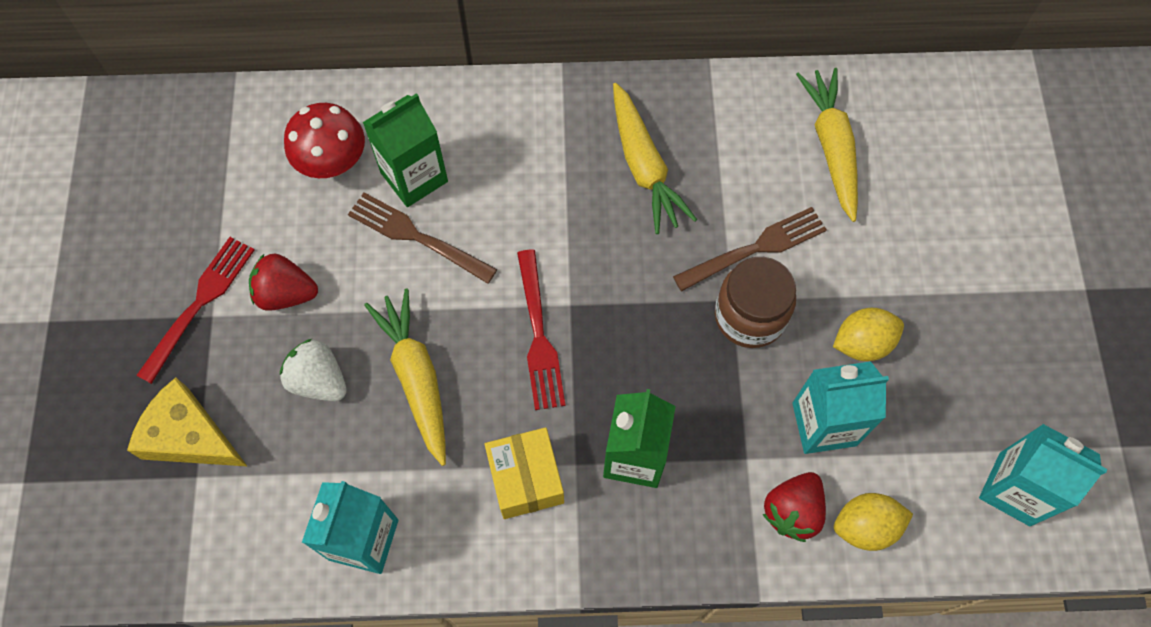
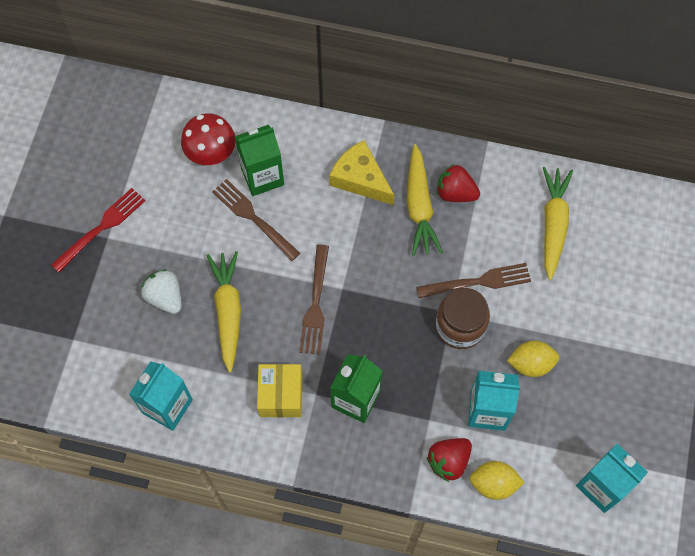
camera: 15 degrees right, 0 degrees up
(189, 436) = (74, 312): yellow cheese -> yellow cheese (360, 179)
(286, 293) = (158, 235): red strawberry -> red strawberry (455, 193)
(538, 335) = (315, 304): red fork -> brown fork

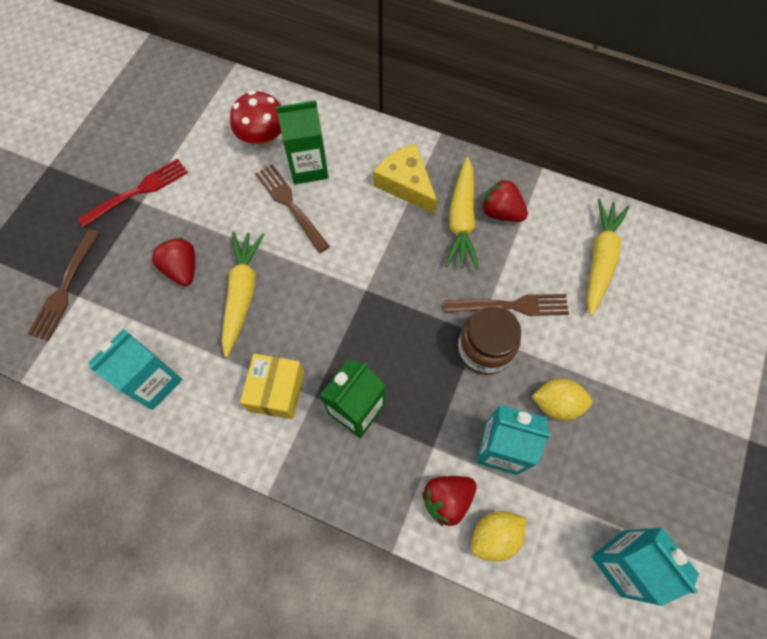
camera: 10 degrees right, 0 degrees up
(165, 297) = (182, 269): white strawberry -> red strawberry
(315, 304) = (334, 300): brown fork -> brown fork (65, 288)
(493, 484) = (494, 536): yellow lemon -> yellow lemon turned 45 degrees counterclockwise

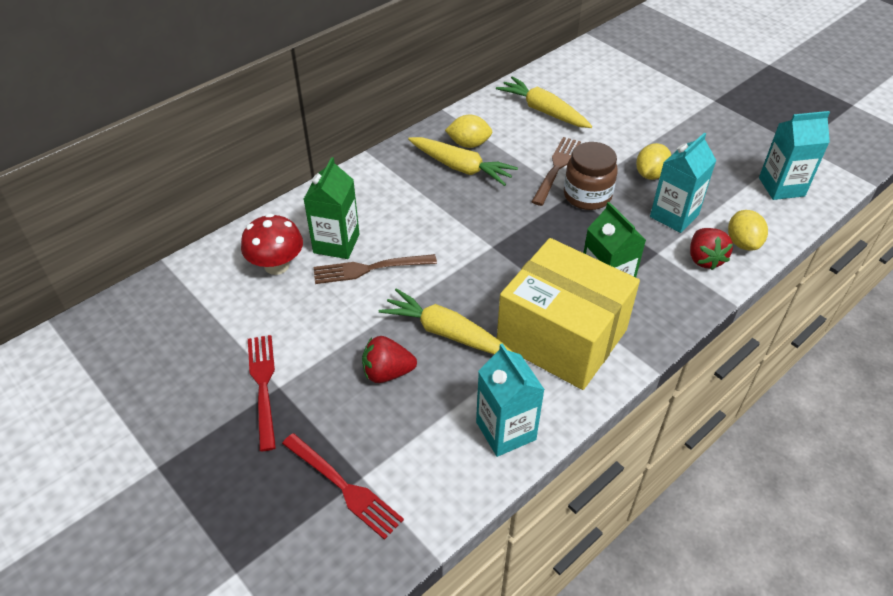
camera: 65 degrees left, 20 degrees down
(65, 288) = (344, 487): brown fork -> red fork
(276, 391) = (562, 336): yellow box -> yellow box, size x1.99
(406, 184) = (402, 187): yellow cheese -> none
(501, 212) = (469, 144): red strawberry -> yellow lemon

